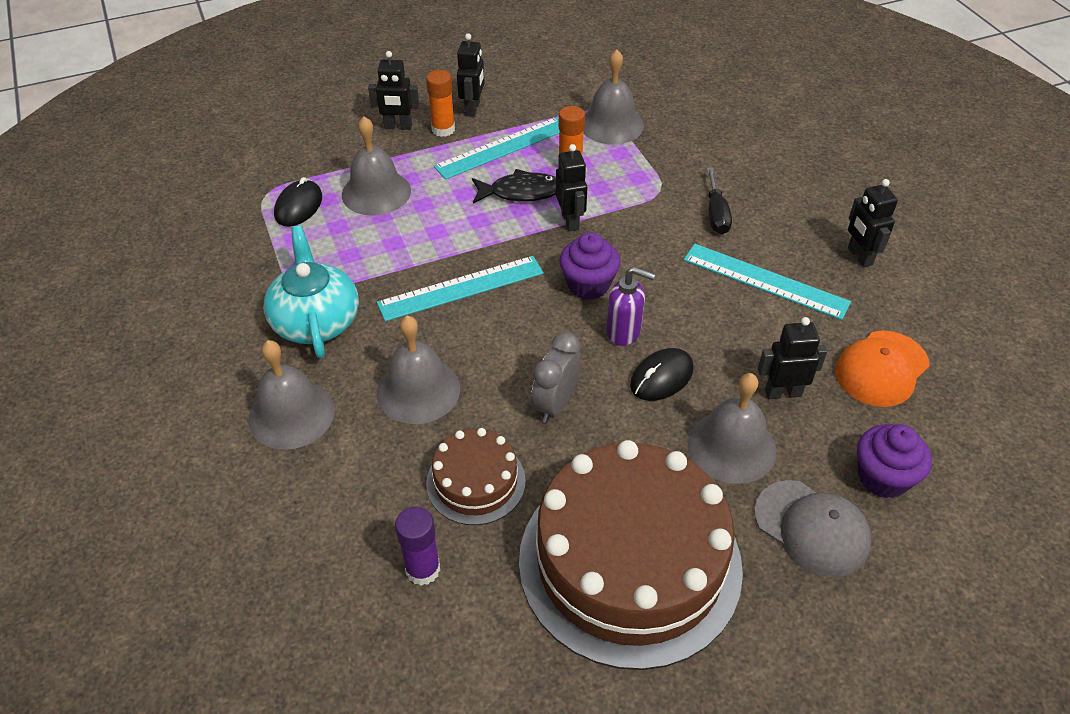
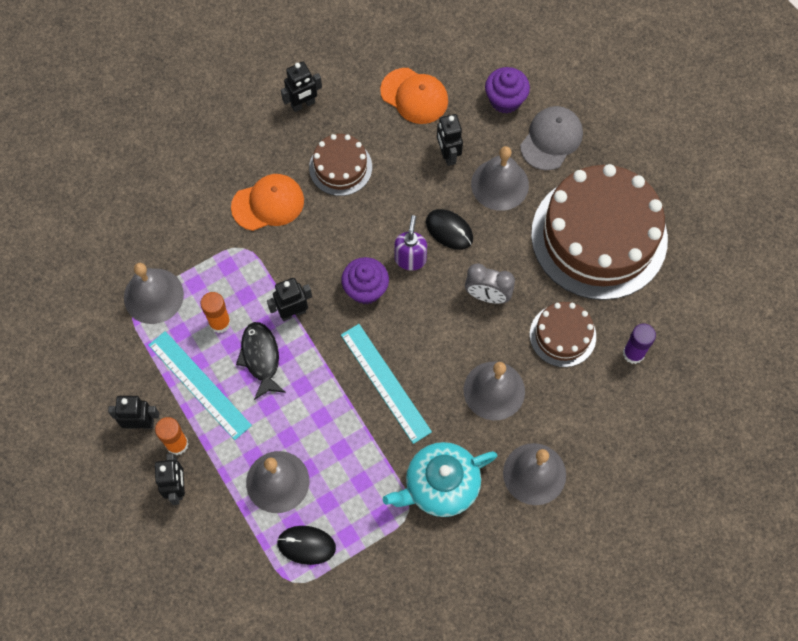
camera: 100 degrees left, 20 degrees up
(716, 214) = (268, 203): black screwdriver -> orange cap
(765, 281) = (340, 167): turquoise ruler -> brown cake

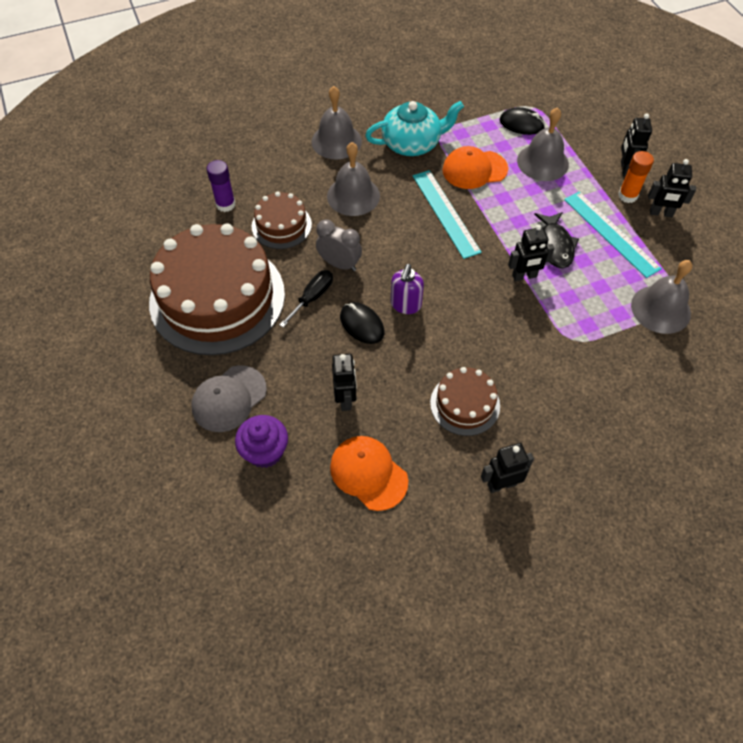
camera: 170 degrees left, 10 degrees down
(220, 323) = (594, 277): orange glue stick -> none
(268, 203) = (546, 378): orange cap -> orange cap (474, 169)
(365, 289) = (453, 285): purple cupcake -> none
(500, 184) = (298, 360): grey bell -> none
(505, 252) = (312, 297): none -> black screwdriver

